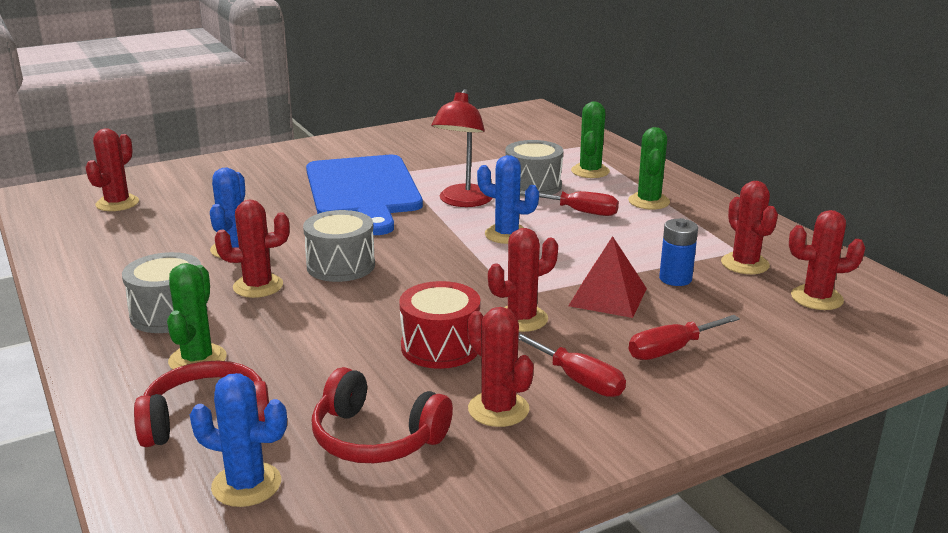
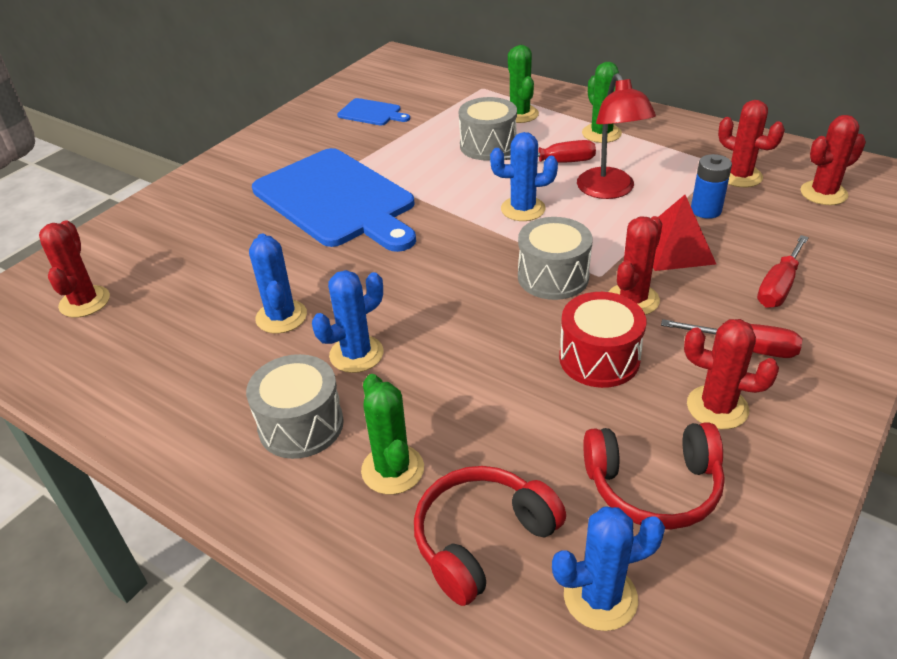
camera: 25 degrees left, 15 degrees up
(258, 286) = (356, 354): red cactus -> blue cactus
(341, 266) = (411, 299): grey drum -> grey drum (553, 277)
(462, 142) = (372, 113): none -> blue cutting board
(462, 201) = (445, 183): red lamp -> red lamp (609, 191)

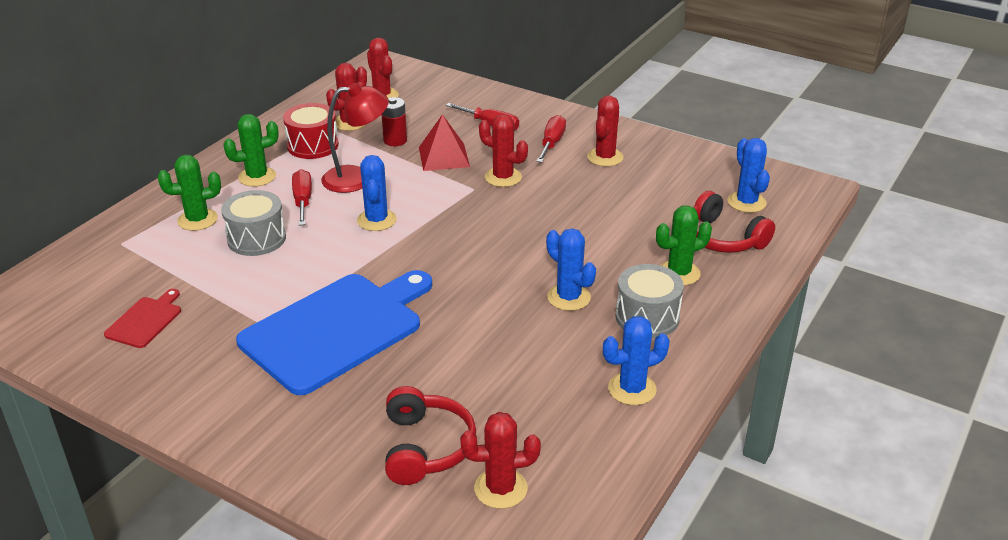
camera: 95 degrees left, 5 degrees down
(281, 317) = (524, 343): blue cactus -> blue cactus (632, 389)
(372, 113) = (145, 320): blue cutting board -> red cutting board
(553, 277) = (474, 208): grey drum -> none
(599, 358) = (565, 193): red drum -> red drum (312, 145)
(653, 486) = (670, 182): red headphones -> red headphones (426, 447)
(706, 210) = (395, 140): blue battery -> red battery

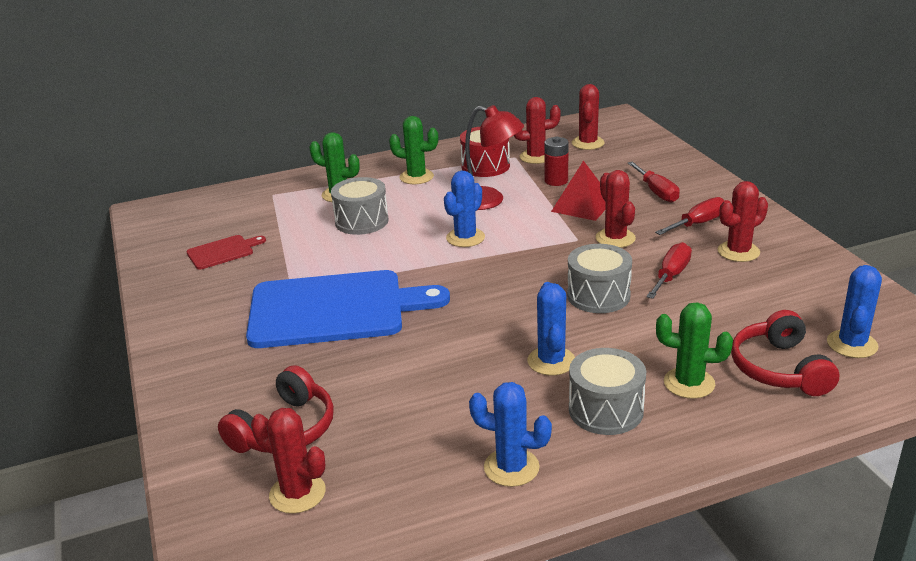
camera: 40 degrees right, 5 degrees down
(303, 201) = (428, 205): red screwdriver -> red screwdriver (671, 275)
(544, 231) = (598, 295): none -> grey drum

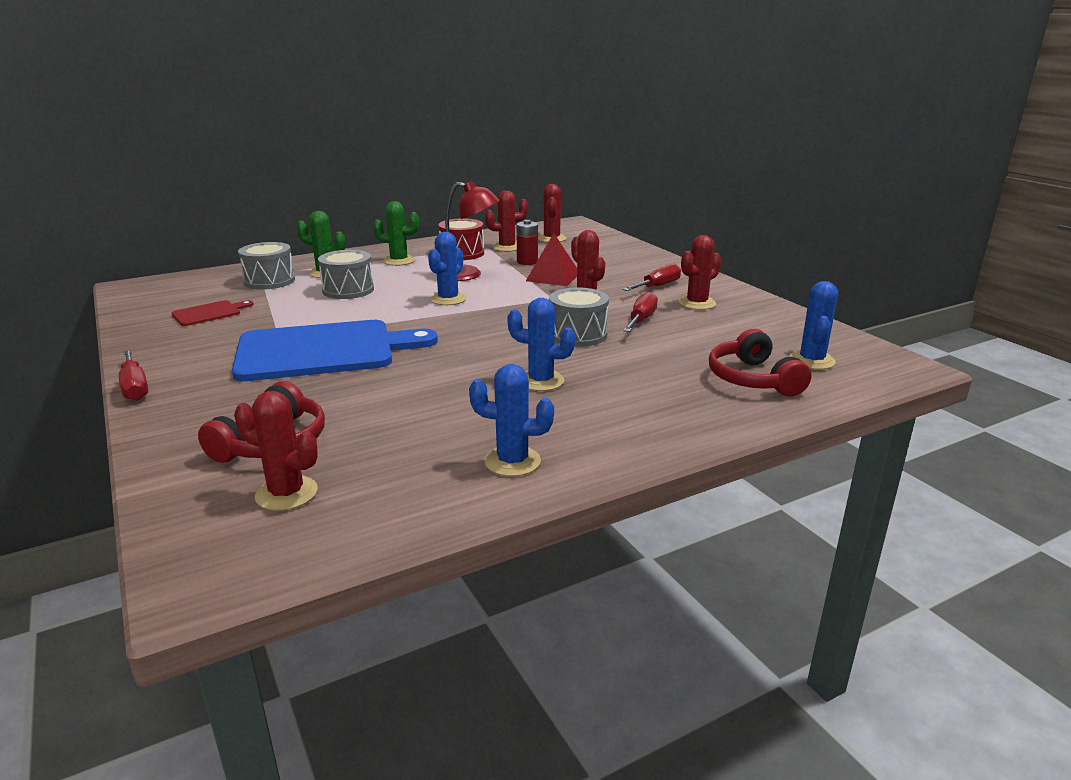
camera: 10 degrees left, 5 degrees down
(551, 361) = (541, 381): blue cactus -> blue cactus turned 60 degrees counterclockwise
(606, 410) = (599, 414): grey drum -> grey drum (269, 281)
(656, 192) = (617, 267): red screwdriver -> red screwdriver (135, 387)
(689, 383) = (673, 392): green cactus -> none

